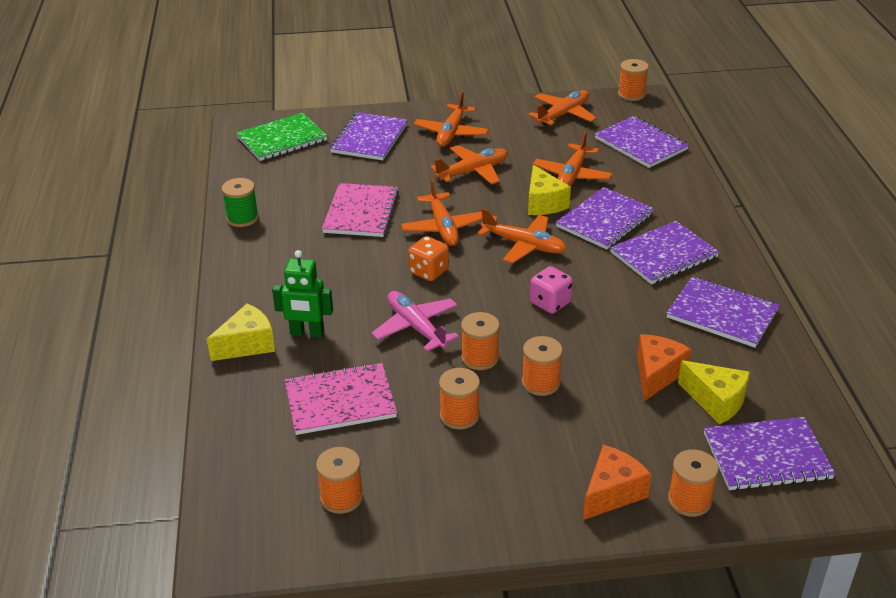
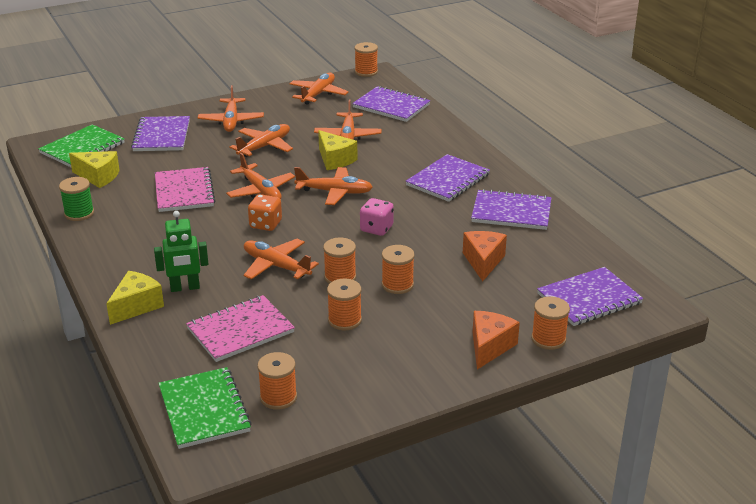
camera: 20 degrees left, 5 degrees down
(256, 492) = (204, 410): none -> green notebook
(416, 327) = (276, 266): pink plane -> orange plane
(605, 220) = (390, 164): purple notebook -> none
(715, 401) = (535, 270): yellow cheese -> yellow cheese (98, 177)

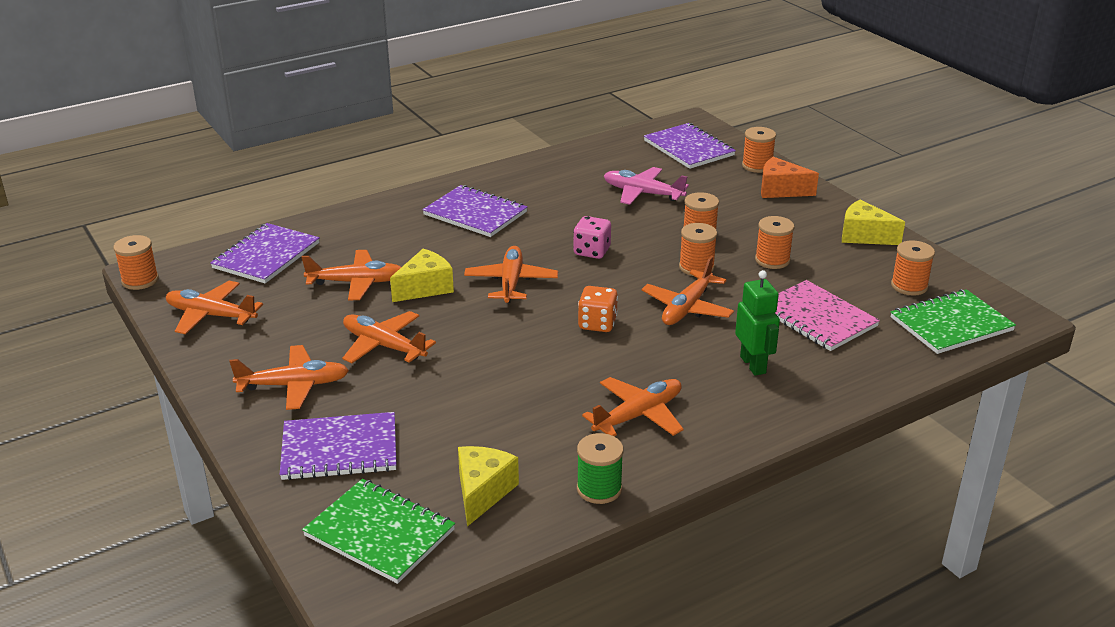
camera: 95 degrees left, 0 degrees up
(136, 306) = (804, 394): yellow cheese -> yellow cheese (864, 236)
(184, 191) = (521, 399): pink notebook -> none
(261, 191) = (513, 336): orange plane -> orange plane (638, 415)
(483, 262) = (642, 193): orange cheese -> pink plane
(511, 212) = (542, 179): purple notebook -> none

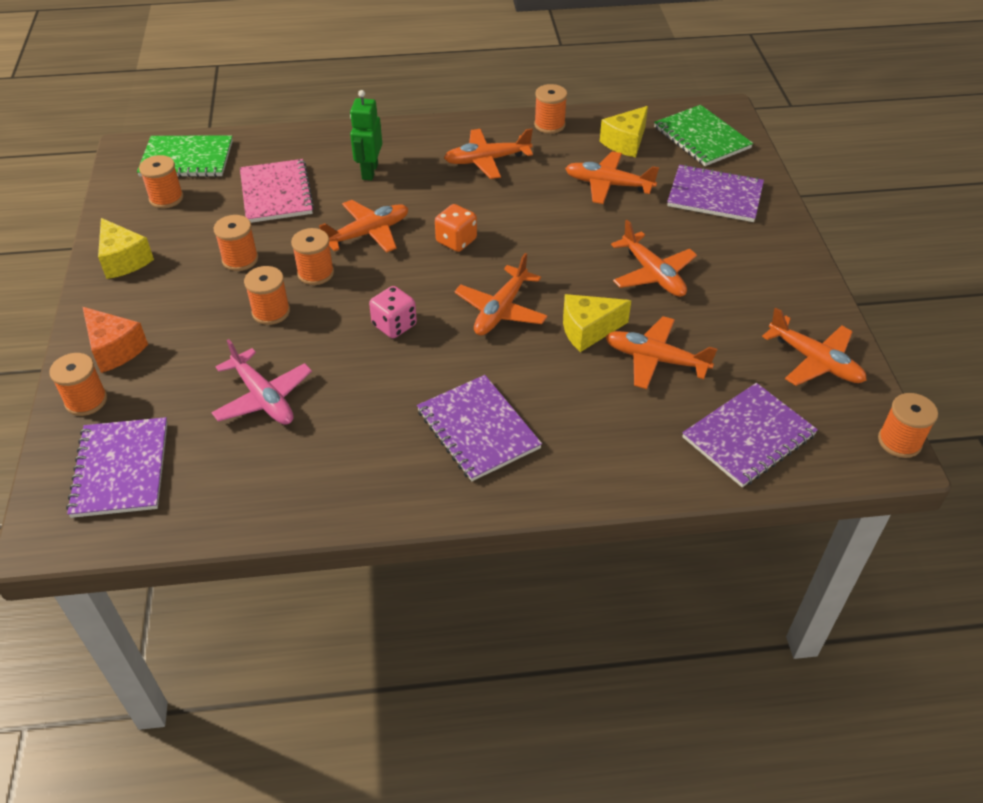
camera: 155 degrees left, 15 degrees up
(294, 385) = (741, 258): orange plane -> orange plane (608, 185)
(599, 489) = (549, 125): green spool -> orange spool

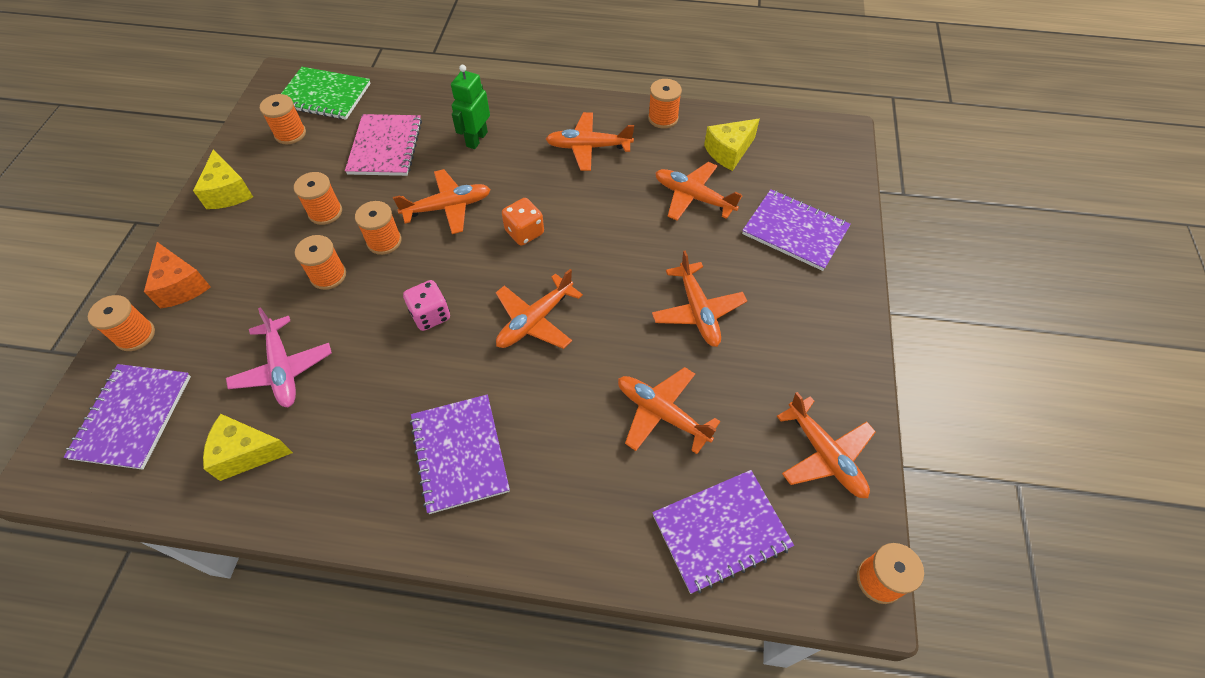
camera: 15 degrees right, 10 degrees up
(588, 330) = (609, 363): yellow cheese -> yellow cheese (247, 453)
(702, 138) = (807, 160): green notebook -> none

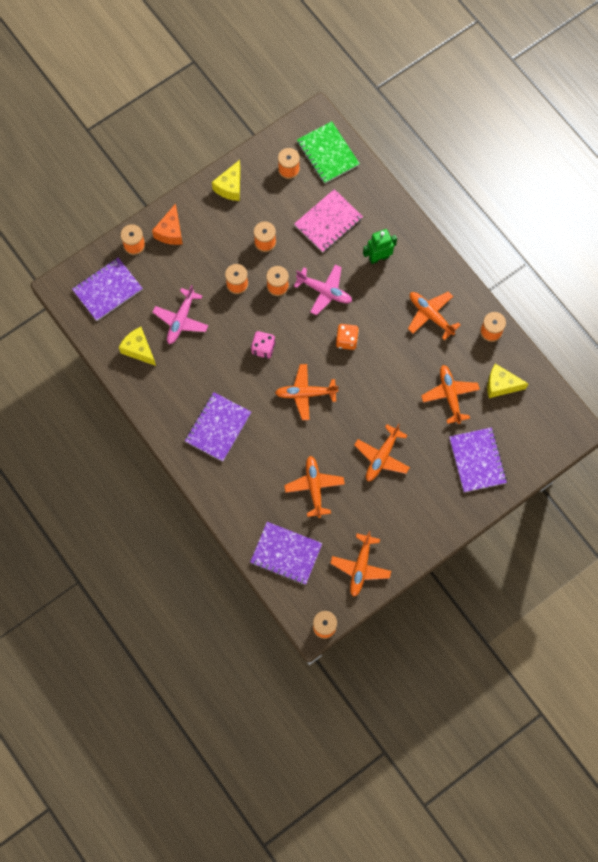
camera: 45 degrees right, 15 degrees up
(448, 207) = (324, 291): orange plane -> pink plane

